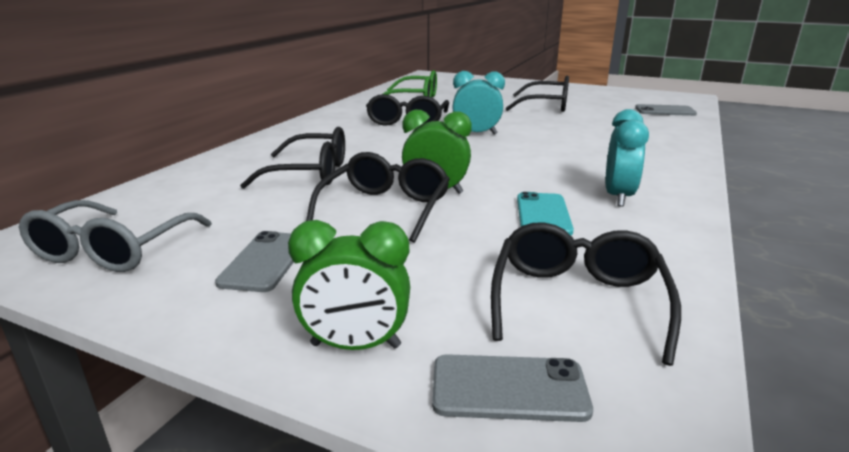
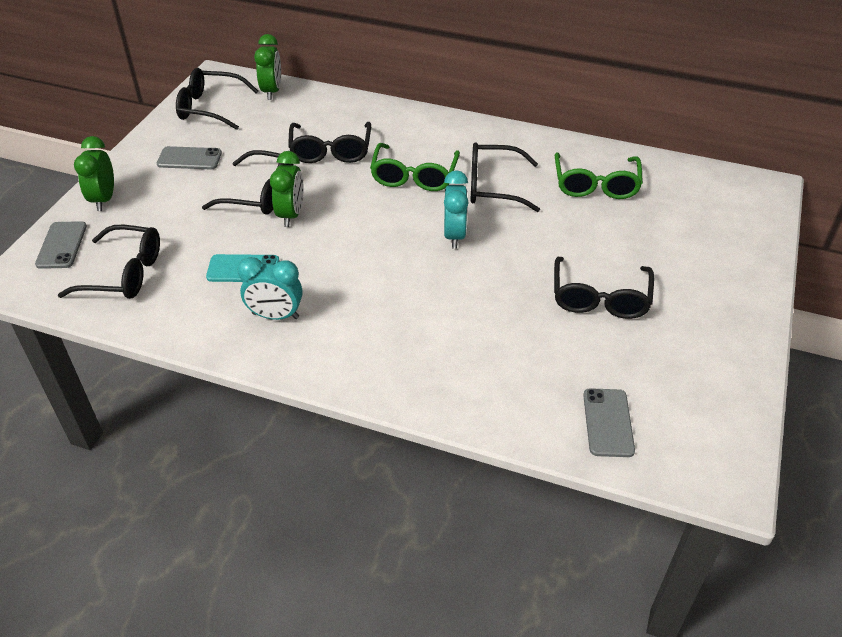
camera: 85 degrees right, 20 degrees up
(112, 251) = (210, 107): grey glasses -> black glasses
(123, 205) = (272, 91): none -> green clock
(381, 142) = (414, 176): none -> green glasses

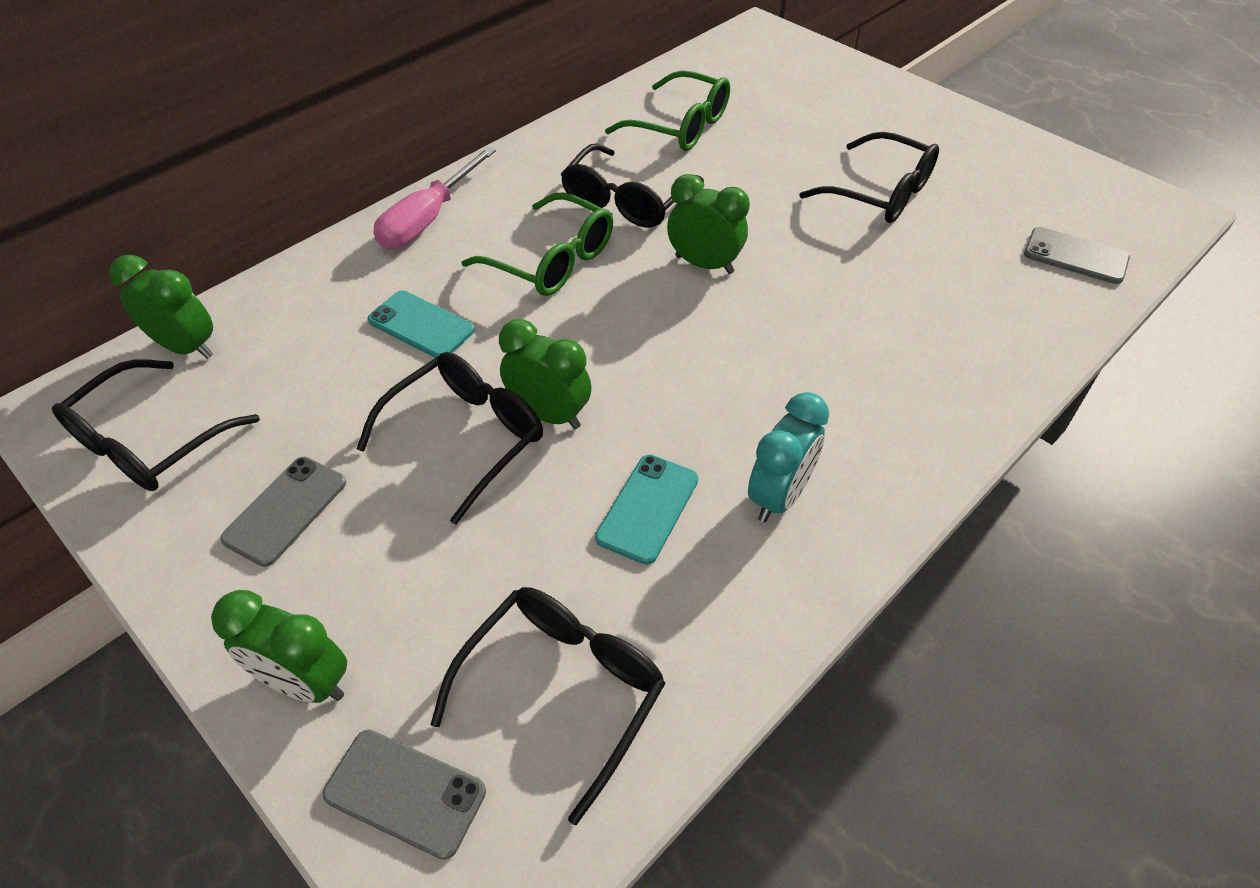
camera: 65 degrees left, 5 degrees up
(330, 151) = (421, 325): black glasses -> turquoise phone
(417, 122) = (428, 219): none -> pink screwdriver
(454, 235) = (704, 264): turquoise clock -> green clock

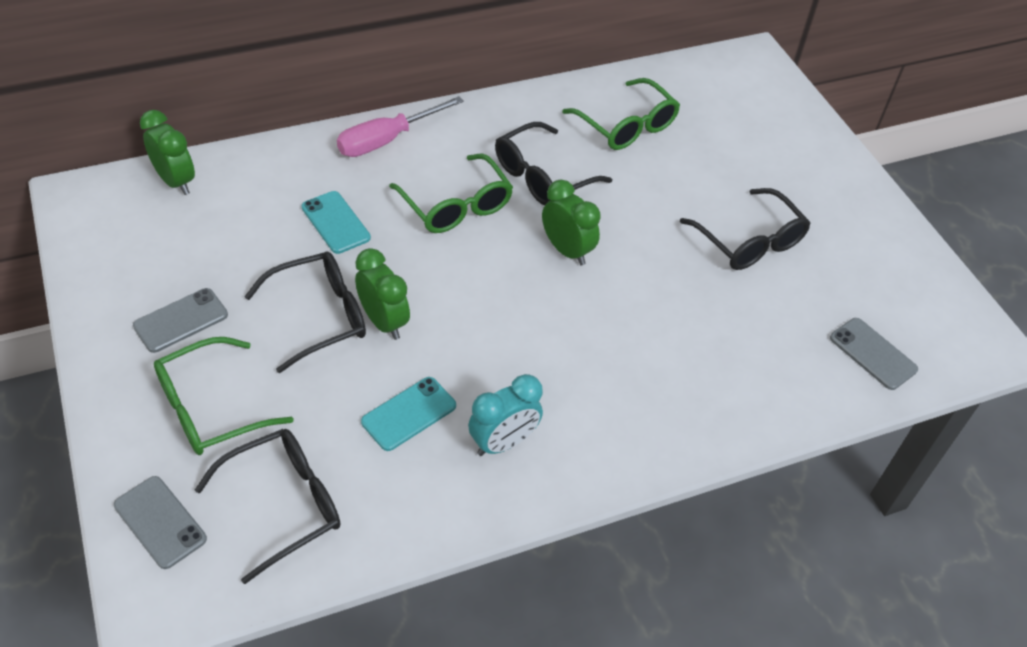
camera: 20 degrees right, 0 degrees up
(149, 442) = (122, 241): black glasses -> none
(305, 682) = (138, 433): green clock -> none
(389, 607) = (210, 409): none -> green glasses

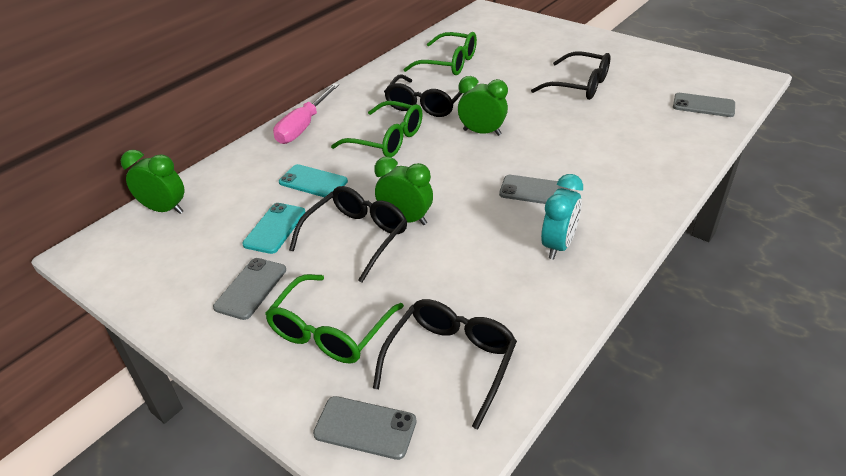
camera: 25 degrees left, 10 degrees down
(409, 414) = (479, 261): turquoise phone -> turquoise phone (275, 228)
(546, 361) = (534, 191): none -> grey phone

